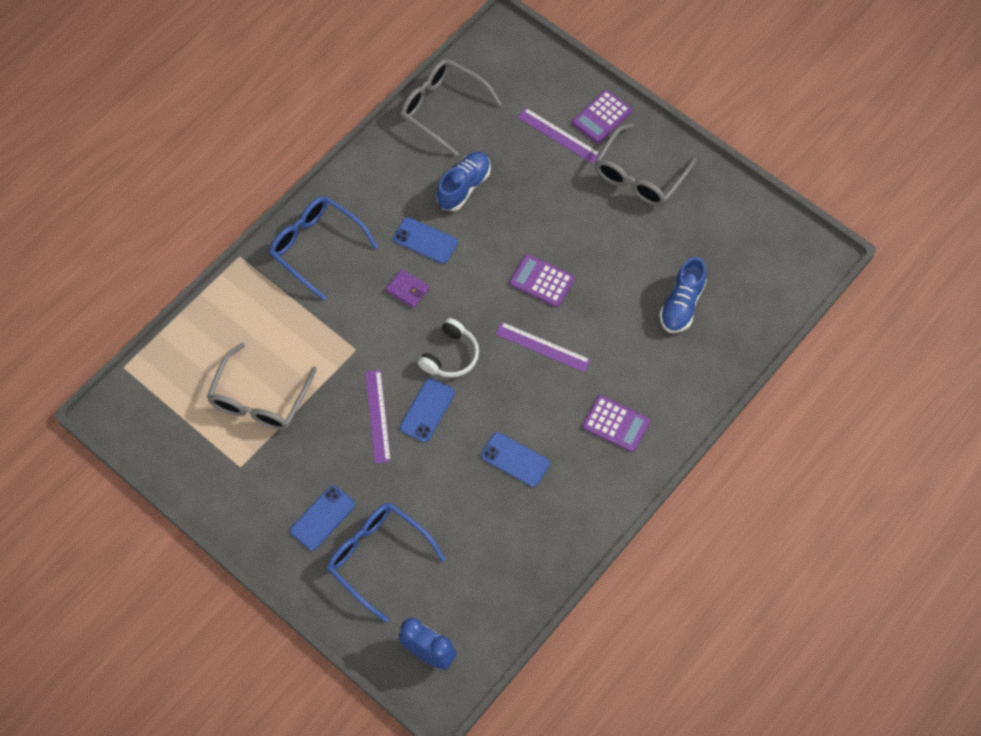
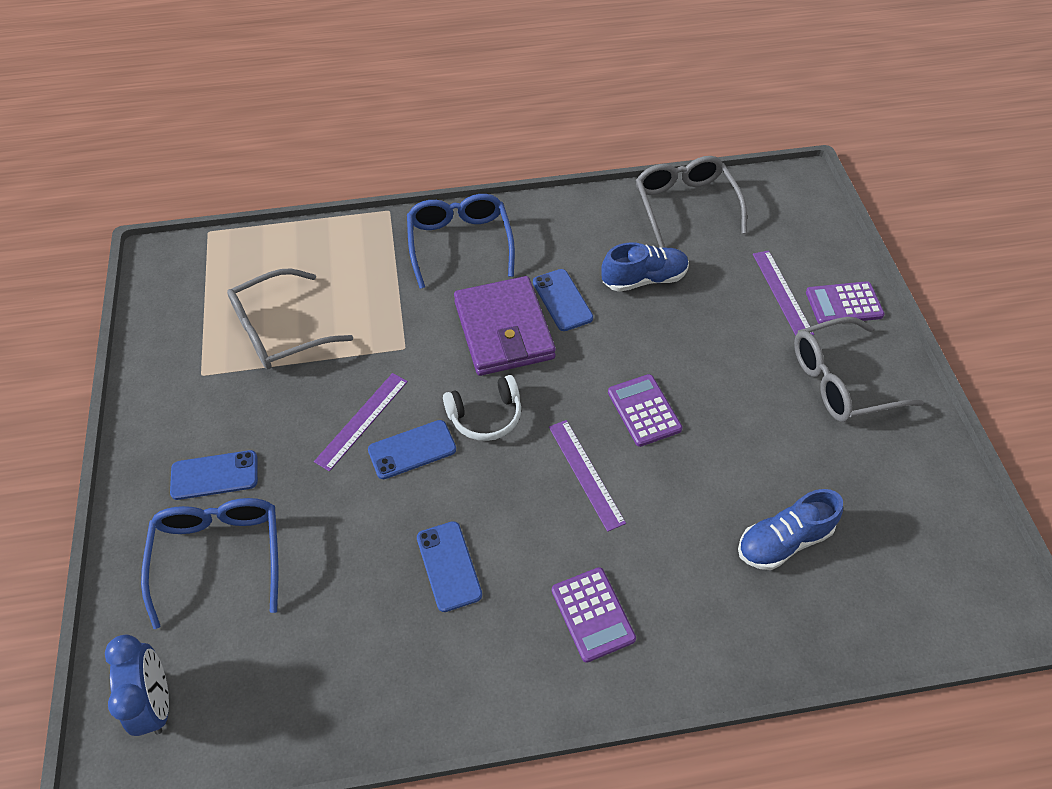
camera: 40 degrees right, 10 degrees down
(407, 290) = (504, 330): purple wallet -> purple wallet, size x2.34

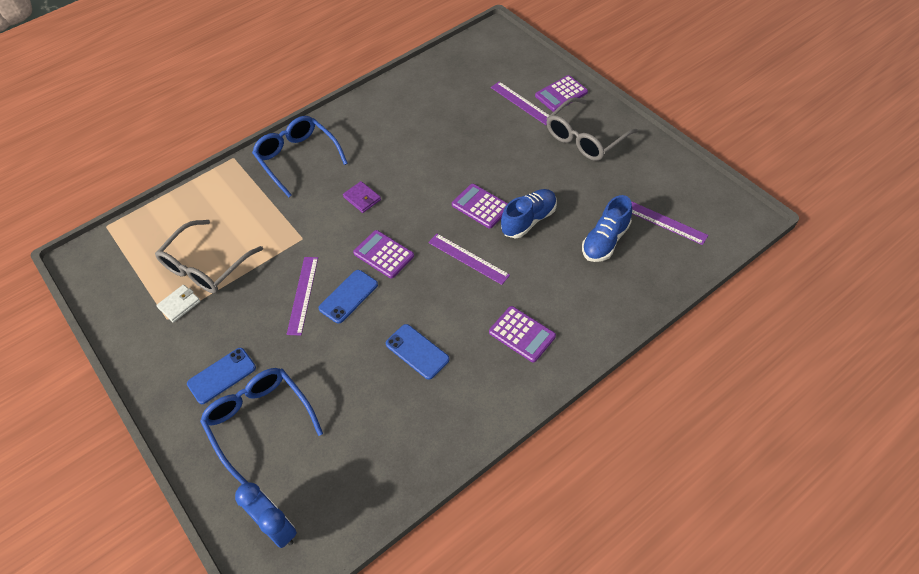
camera: 25 degrees left, 0 degrees up
(224, 363) = (179, 304): none -> white wallet
(486, 416) = (383, 254): white headphones -> purple calculator
(504, 330) = (362, 198): purple wallet -> purple wallet, size x0.43
(562, 300) = (388, 164): blue phone -> none
(644, 279) = (433, 130): blue shoe -> blue shoe (528, 220)
(685, 206) = (431, 75): grey glasses -> none
(883, 554) = (663, 221): none -> purple ruler

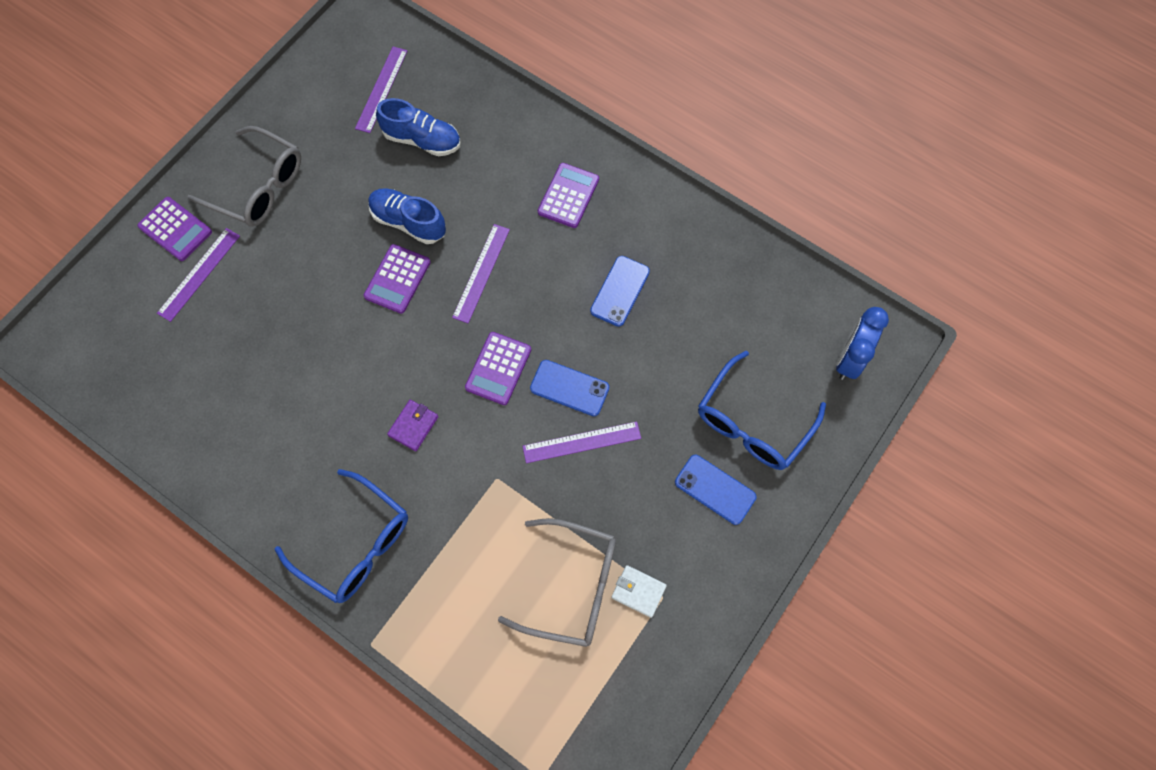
camera: 110 degrees left, 15 degrees up
(297, 158) = (355, 544): blue glasses -> blue glasses turned 90 degrees counterclockwise

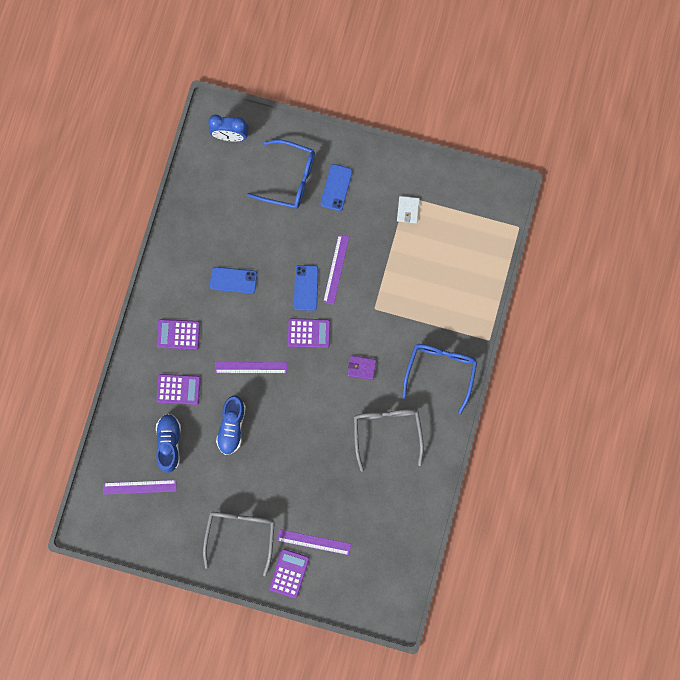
camera: 110 degrees left, 10 degrees up
(397, 279) = (273, 417): purple calculator -> purple calculator (178, 389)
(572, 586) = (418, 245): grey glasses -> grey glasses (387, 432)
(581, 442) = (336, 269): purple ruler -> purple ruler turned 45 degrees clockwise

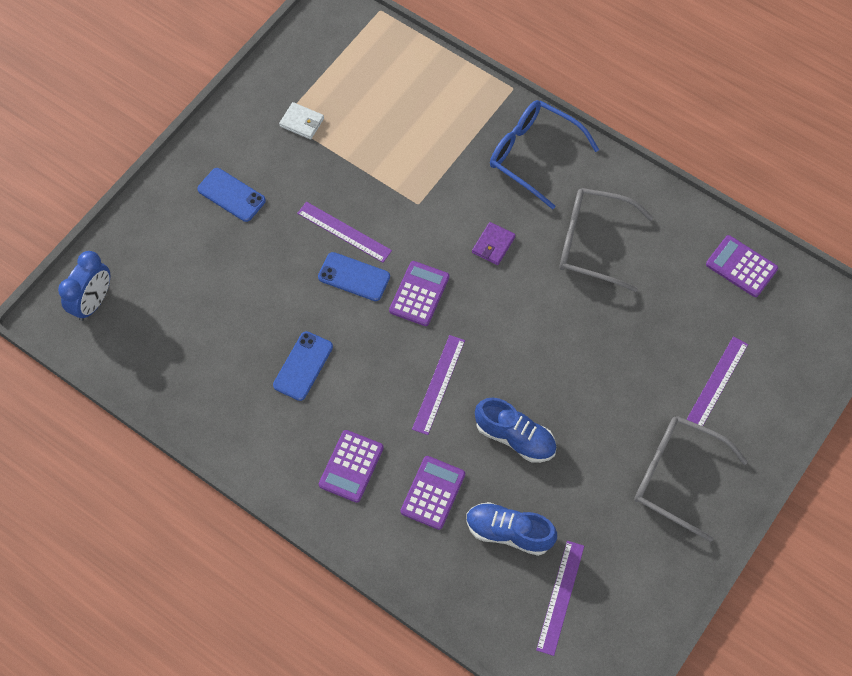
camera: 70 degrees left, 15 degrees down
(289, 178) = (191, 248): blue glasses -> none
(289, 573) = (751, 429): purple calculator -> purple calculator (741, 266)

